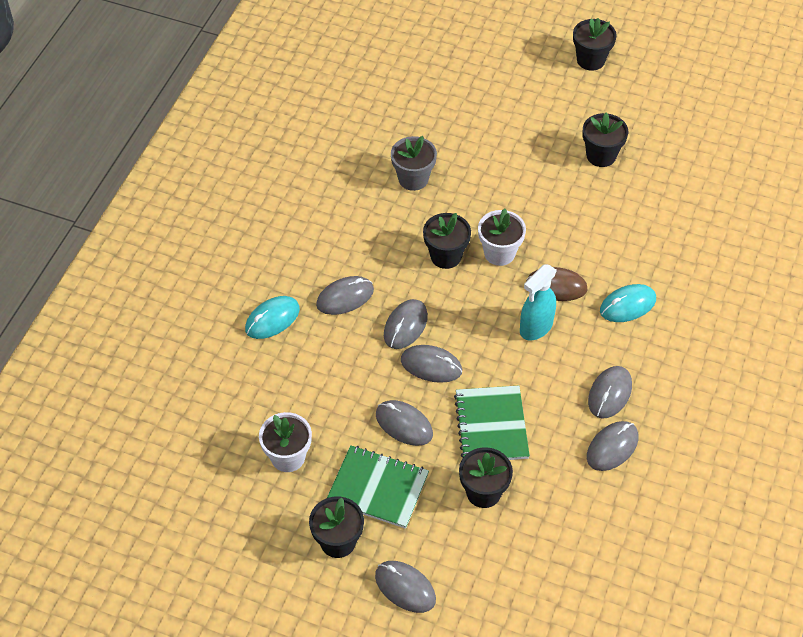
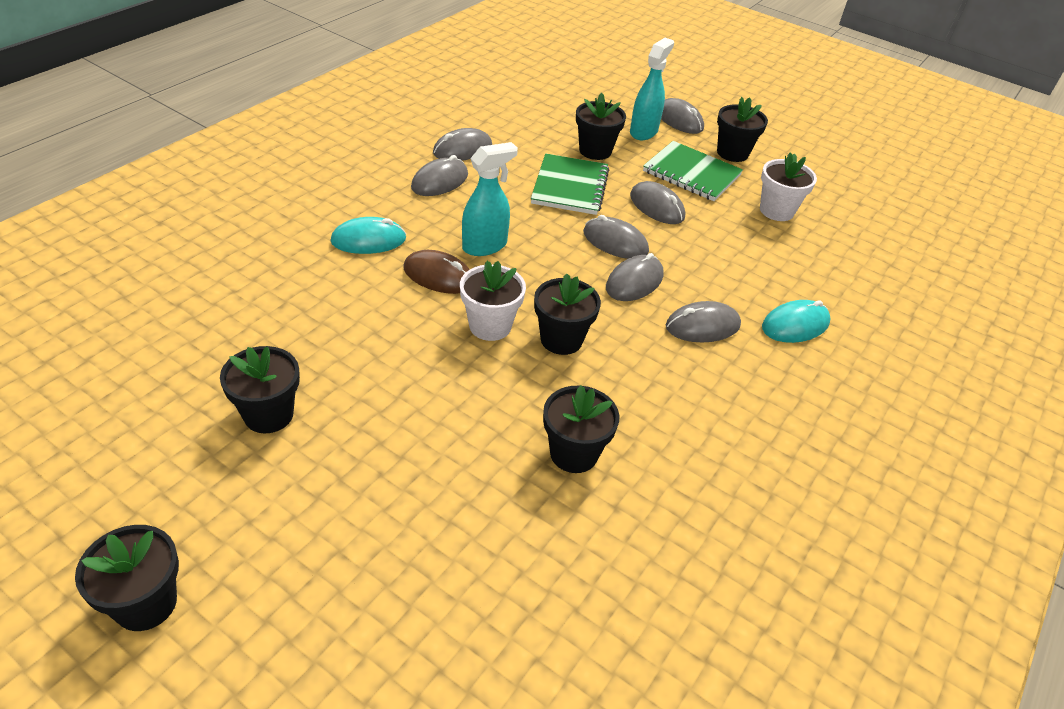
camera: 170 degrees left, 10 degrees down
(413, 179) = (573, 453): grey flower pot -> black flower pot
(441, 547) = (644, 132): none -> turquoise spray bottle

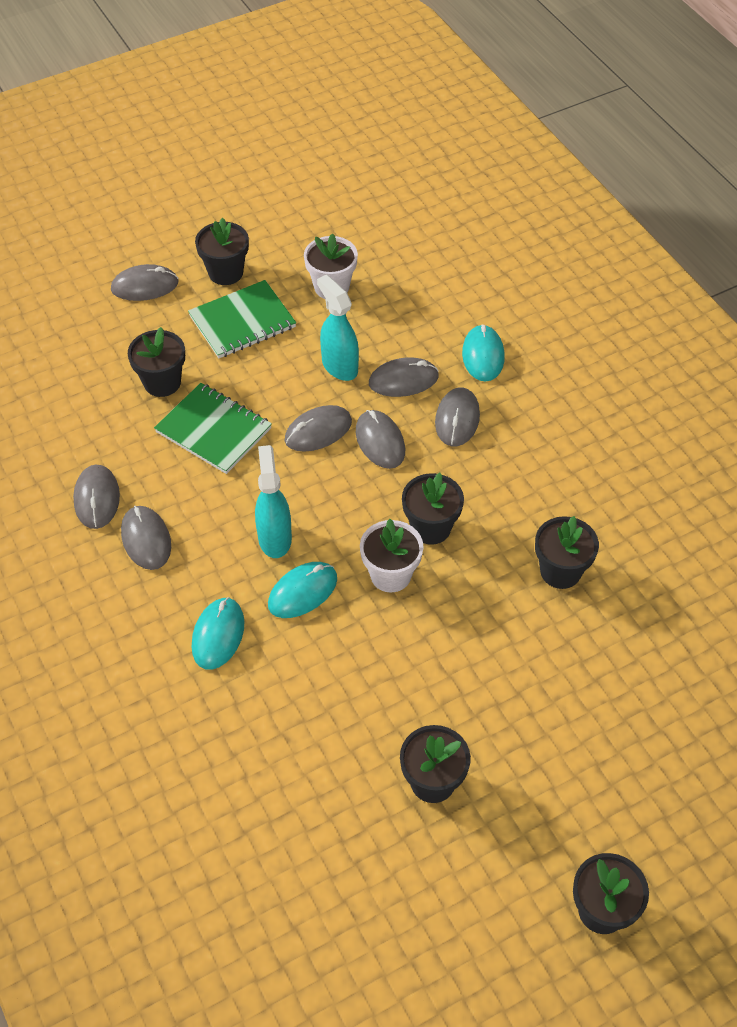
camera: 60 degrees left, 10 degrees up
(439, 276) = (302, 592): brown mouse -> turquoise mouse
(644, 132) = (150, 326): turquoise spray bottle -> turquoise spray bottle (339, 366)
(657, 206) = (280, 374): grey mouse -> grey mouse (403, 380)

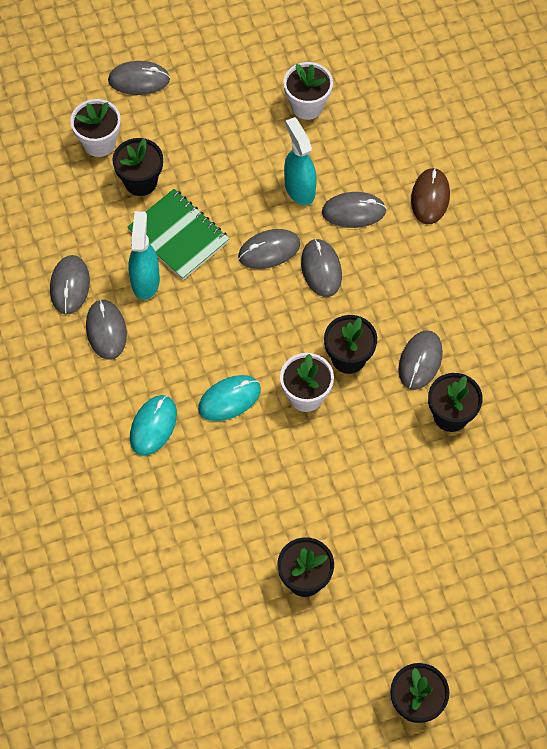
camera: 10 degrees right, 10 degrees up
(110, 351) = (99, 143): none -> white flower pot
(225, 272) = (214, 76): black flower pot -> none
(242, 321) = (220, 130): green notebook -> none
(275, 538) = (214, 346): turquoise spray bottle -> turquoise spray bottle (145, 281)
(457, 419) = (393, 258): grey mouse -> grey mouse (420, 361)
(483, 355) = (430, 197): turquoise mouse -> brown mouse

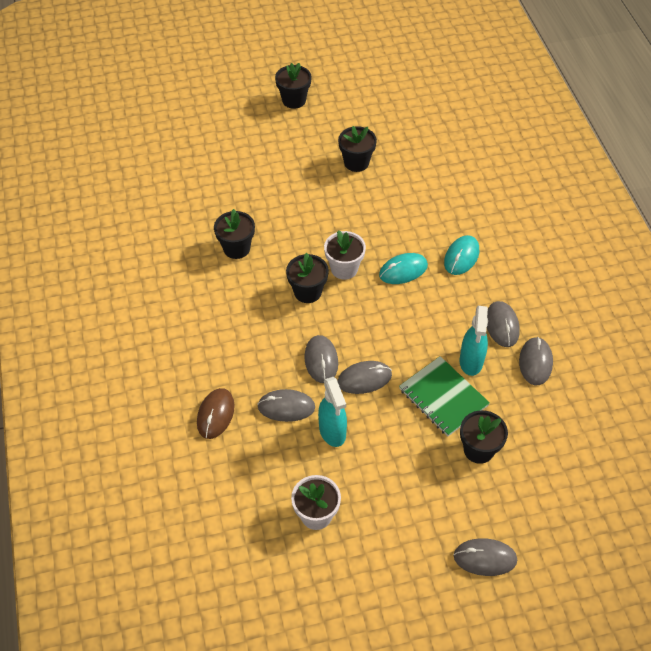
camera: 175 degrees left, 10 degrees down
(99, 143) = (520, 492): white flower pot -> none
(420, 361) = (252, 286): grey mouse -> none

